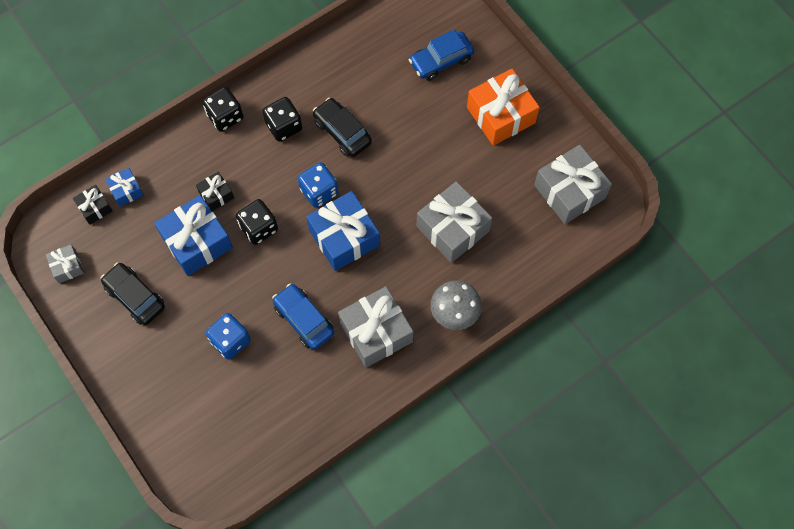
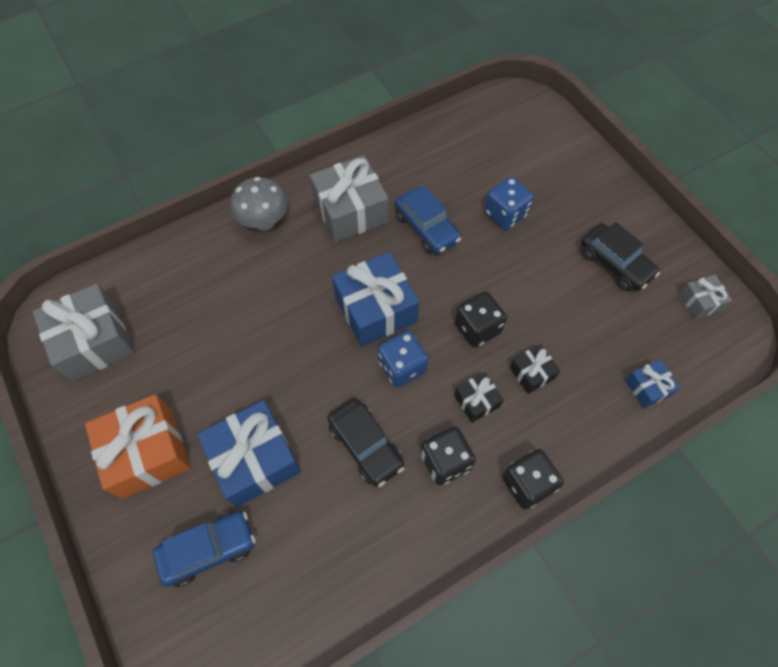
camera: 175 degrees left, 5 degrees down
(94, 208) = (683, 368): black gift -> black gift (476, 401)
(196, 242) = (551, 318): blue gift -> blue gift (255, 459)
(453, 228) = (246, 309): grey gift -> none

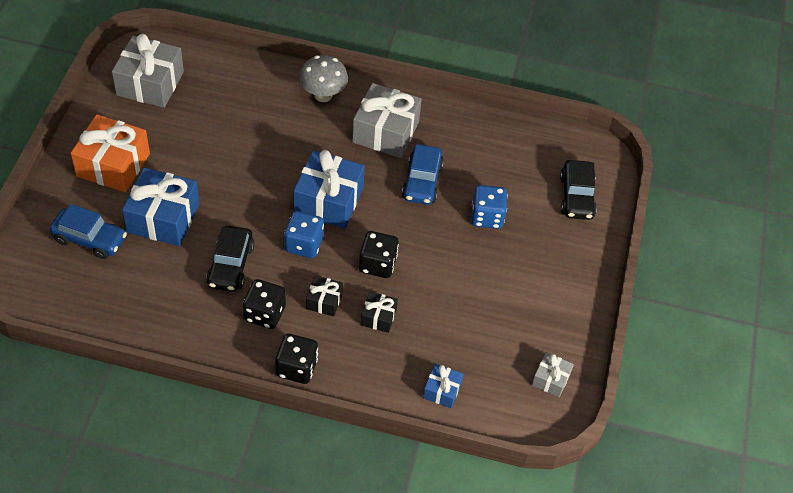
camera: 40 degrees right, 10 degrees down
(614, 264) = (522, 308): black car -> black car (576, 197)

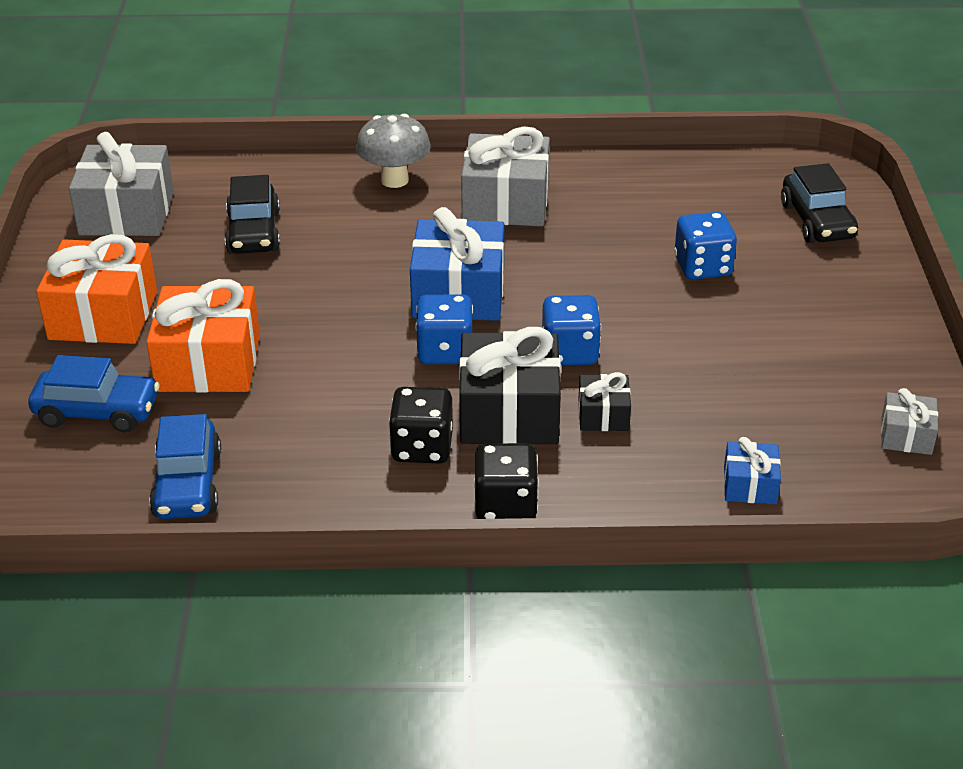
camera: 10 degrees left, 15 degrees down
(163, 218) = (208, 363): blue gift -> orange gift
(230, 265) = (341, 399): black car -> black car (253, 232)
(324, 301) = (509, 412): black gift -> black gift, size x1.98
(377, 264) = (569, 352): black dice -> blue dice
(422, 182) = (587, 246): blue car -> blue car (187, 484)

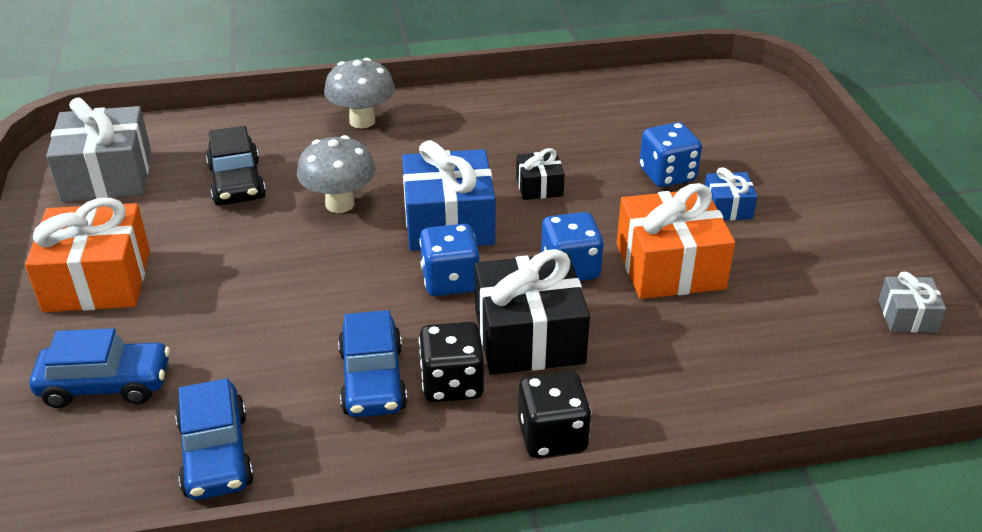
camera: 10 degrees left, 0 degrees up
(208, 363) = (215, 319): orange gift -> orange gift (670, 266)
(346, 435) = (372, 380): none -> blue car
(352, 264) = (340, 204): none -> grey mushroom
(505, 203) = (470, 132): grey gift -> none
(603, 415) = (620, 328): black gift -> black gift (539, 186)
(749, 485) = (782, 384): blue gift -> blue gift (727, 207)
(817, 221) = (753, 124): black car -> none

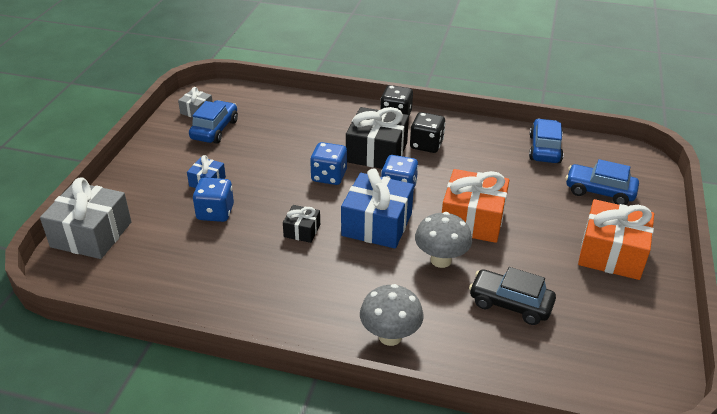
camera: 155 degrees left, 0 degrees up
(107, 175) = (615, 347): grey gift -> grey gift (91, 234)
(237, 183) = (510, 304): black car -> black car turned 75 degrees counterclockwise
(372, 380) = (463, 156): blue car -> blue car (215, 130)
(670, 266) = (276, 162): orange gift -> orange gift (472, 219)

